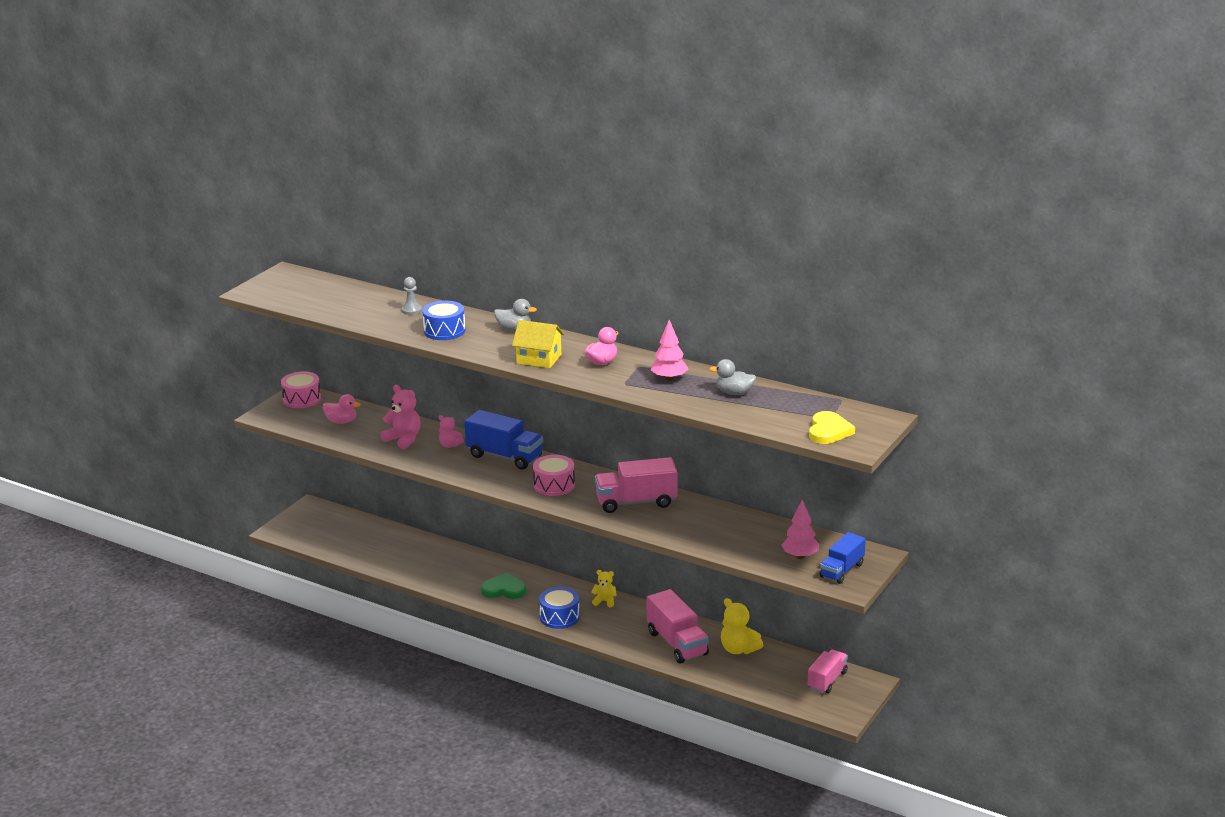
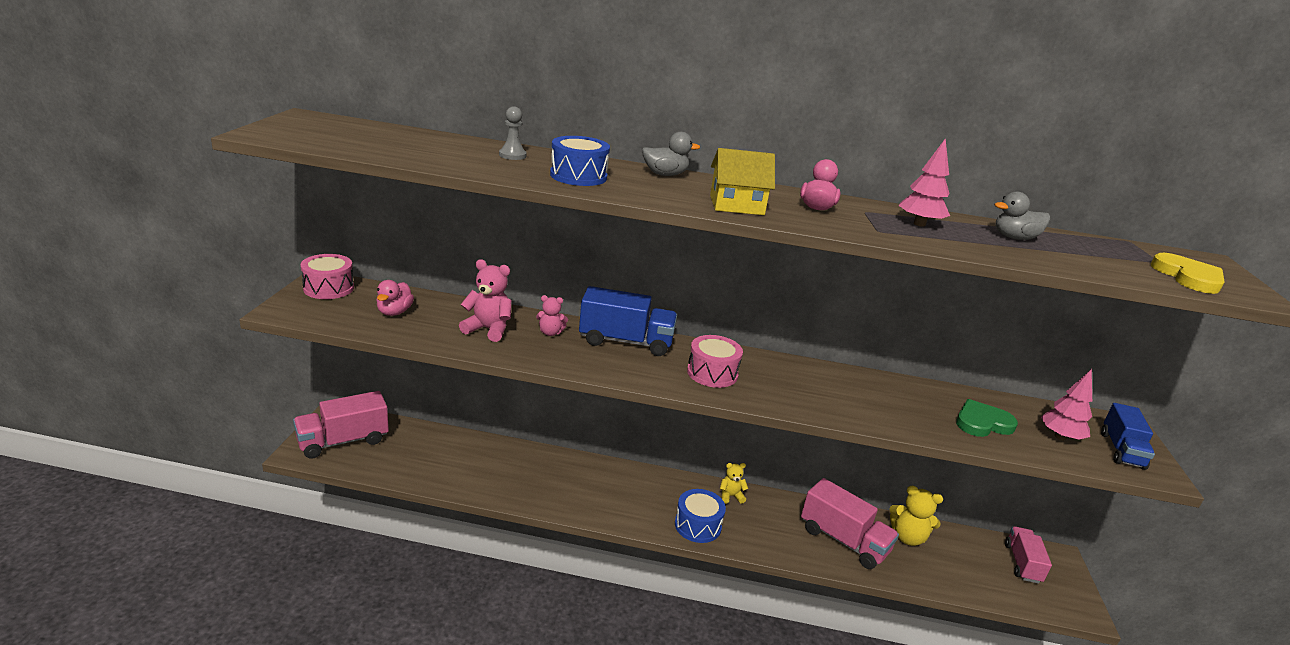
camera: 25 degrees left, 0 degrees up
(341, 421) = (394, 312): pink duck -> pink duck turned 105 degrees clockwise
(504, 589) = (614, 497): green heart -> green heart (982, 423)
(636, 502) = (821, 386): pink truck -> pink truck (343, 441)

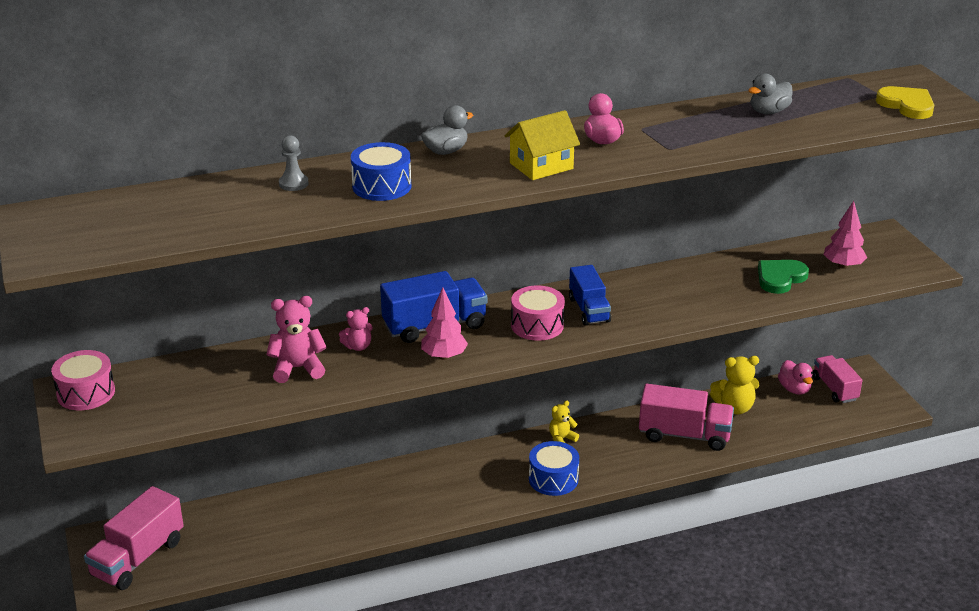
camera: 25 degrees left, 5 degrees up
(394, 312) = (187, 390): pink duck -> pink duck (794, 389)
(919, 224) = (691, 126): pink tree -> pink tree (444, 356)
(1121, 450) = (891, 259): blue truck -> blue truck (589, 310)

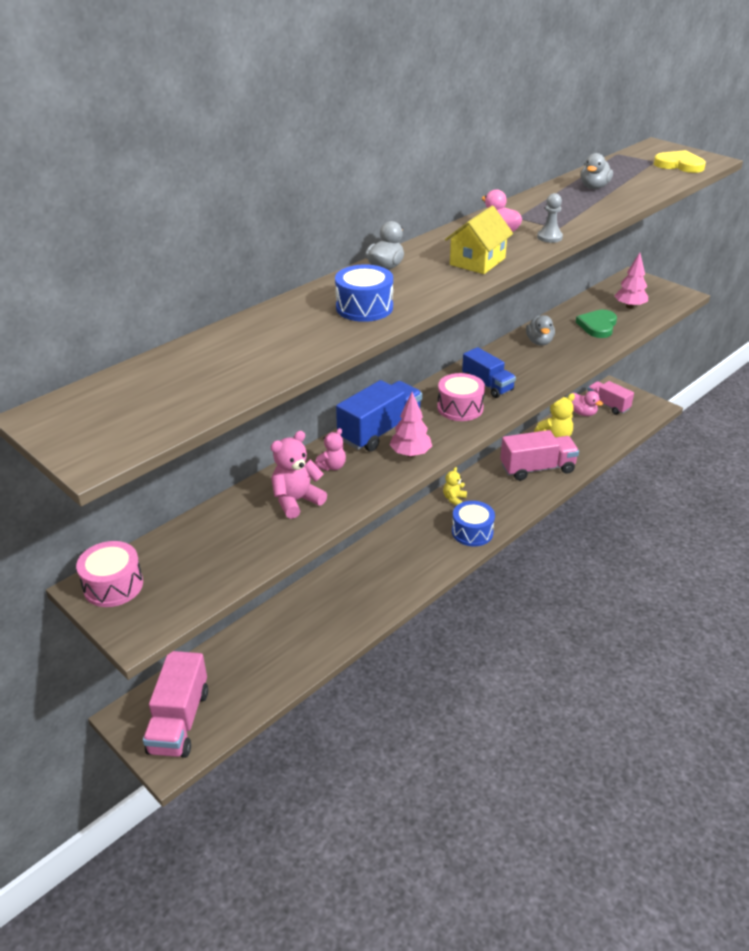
camera: 25 degrees left, 5 degrees up
(293, 184) = (282, 324): grey pawn -> grey pawn (549, 237)
(692, 279) = (539, 342): none -> grey duck

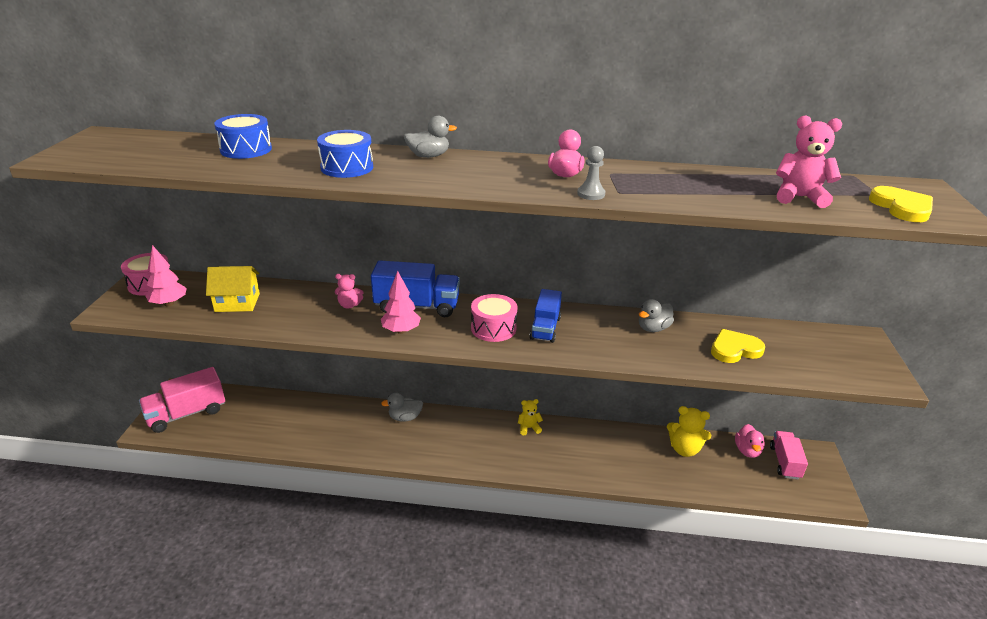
camera: 50 degrees right, 5 degrees down
(296, 501) = (293, 308): pink teddy bear -> pink teddy bear (799, 197)
(472, 532) = (499, 458): blue drum -> blue drum (246, 149)
(477, 261) = (490, 181): yellow house -> yellow house (237, 302)
(537, 468) = (627, 458): pink truck -> none
(594, 187) = (745, 185): grey duck -> grey duck (405, 417)
(597, 326) = (734, 349): green heart -> yellow heart
(629, 306) = (804, 355): pink tree -> pink tree (169, 303)

